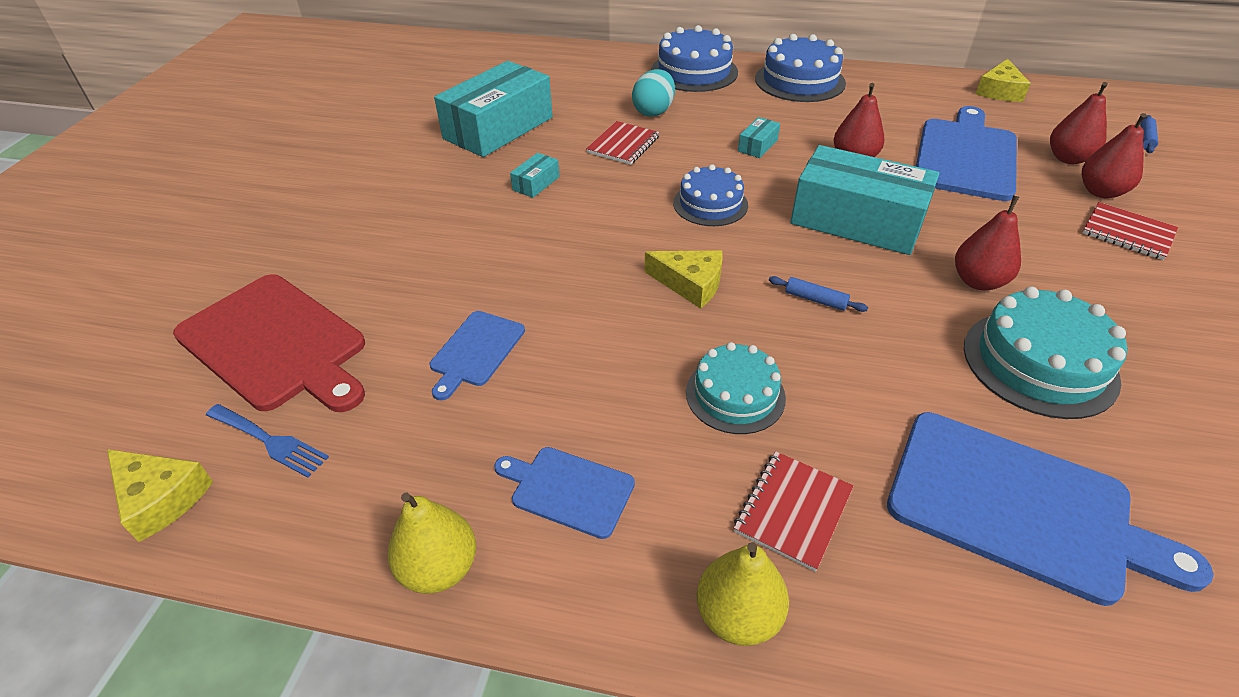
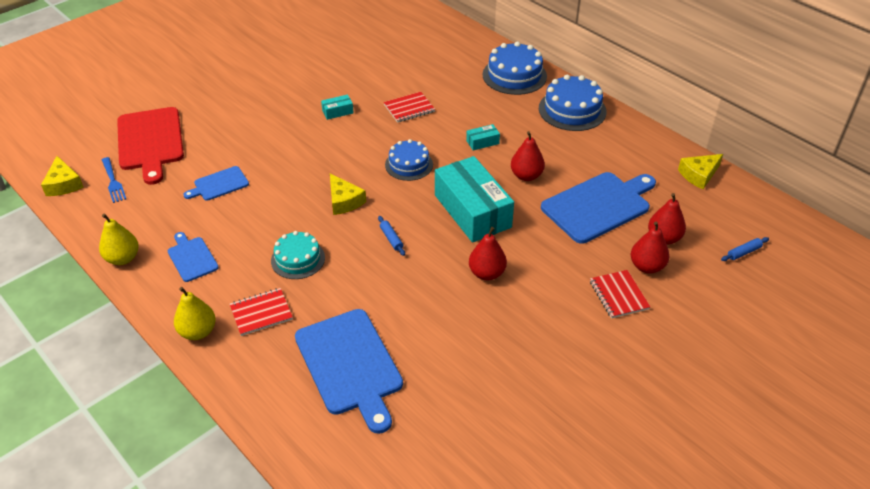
camera: 35 degrees right, 0 degrees up
(498, 128) = (357, 69): turquoise box -> none
(653, 111) = (453, 94): turquoise egg -> none
(1039, 363) = (453, 323): turquoise cake -> none

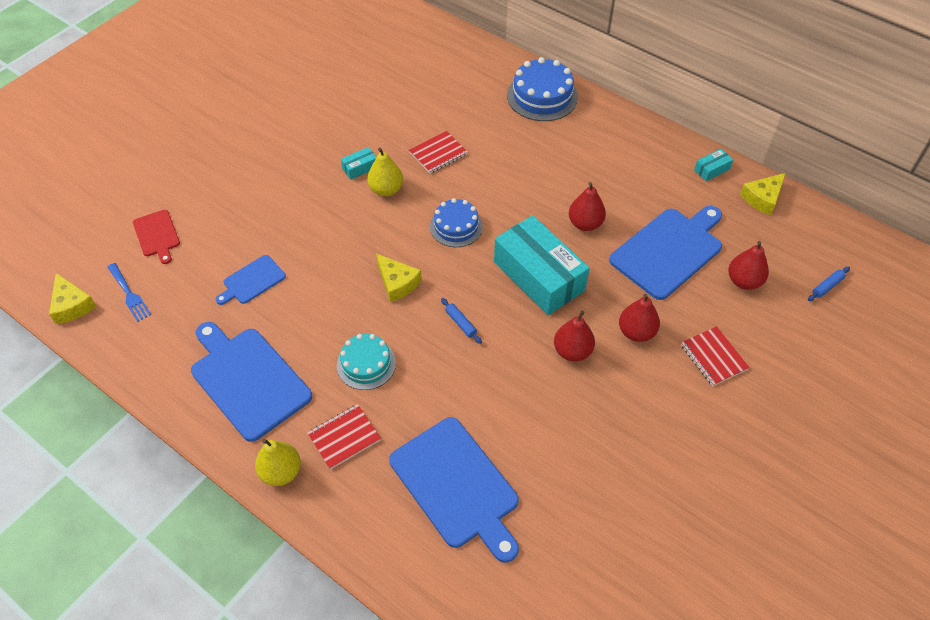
camera: 10 degrees left, 10 degrees up
(123, 258) = (170, 392): yellow pear -> yellow pear (386, 189)
(150, 141) = (157, 235): red cutting board -> red cutting board, size x0.52
(192, 258) = (248, 380): blue cutting board -> blue cutting board, size x1.92
(482, 142) = (528, 187): turquoise box -> turquoise box (712, 169)
(572, 110) = (614, 133): blue cake -> none
(647, 266) = (734, 318): red pear -> red pear (636, 332)

